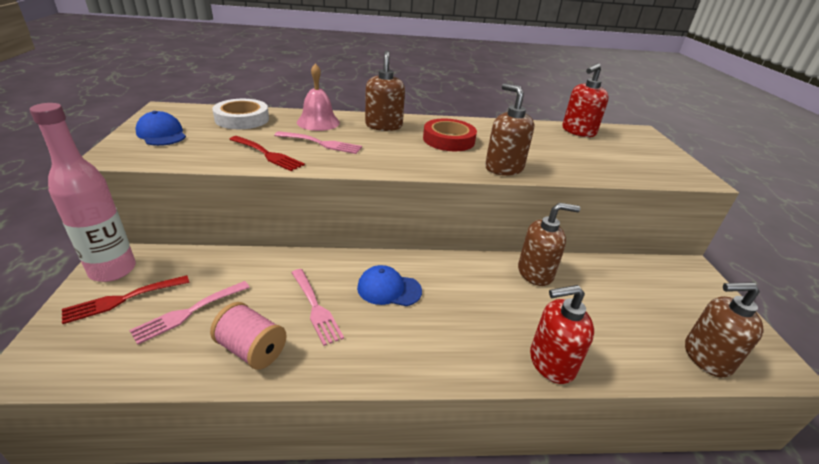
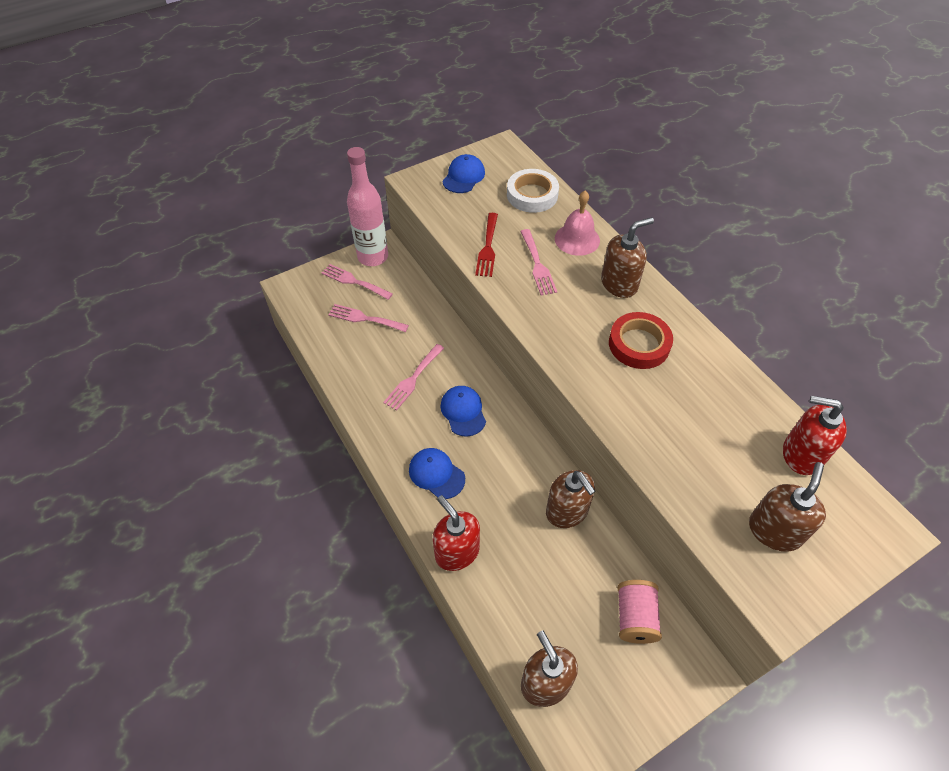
camera: 65 degrees right, 20 degrees up
(122, 299) = (354, 281): red fork -> pink fork
(252, 350) = (357, 369): pink spool -> pink spool (635, 617)
(449, 339) = (436, 474): none -> blue cap
(503, 168) = (616, 409): brown soap dispenser -> brown soap dispenser (774, 530)

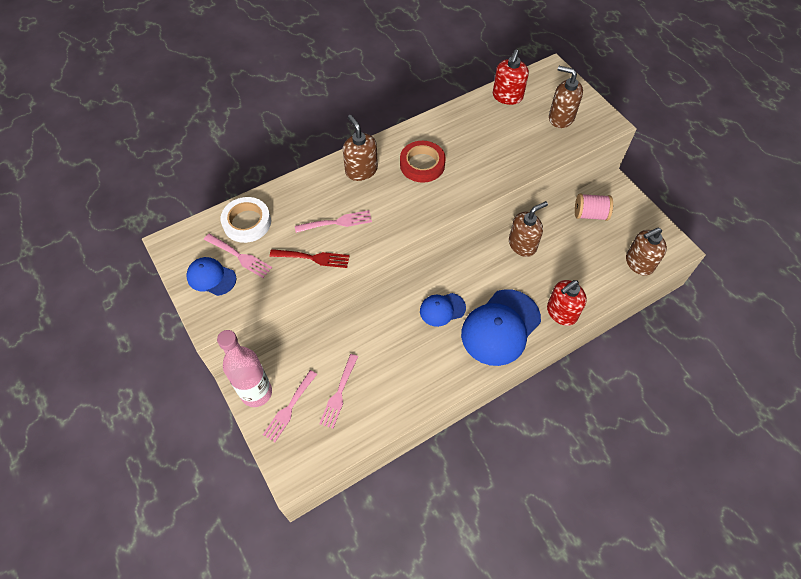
camera: 90 degrees left, 5 degrees up
(413, 379) = (410, 348): pink fork -> pink fork (240, 256)
(436, 474) = (500, 327): blue cap -> blue cap, size x1.88
(577, 239) = (308, 193): pink bell -> none

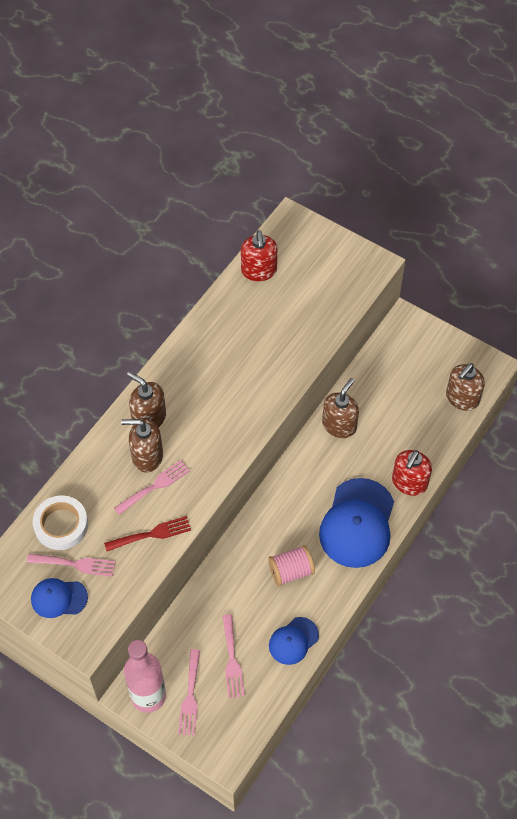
camera: 25 degrees left, 0 degrees up
(422, 164) = (209, 386): red tape -> none
(442, 309) = (291, 529): blue cap -> blue cap (293, 641)
(561, 117) = (325, 275): brown soap dispenser -> brown soap dispenser (147, 456)
(590, 214) = (392, 363): pink spool -> pink spool (291, 571)

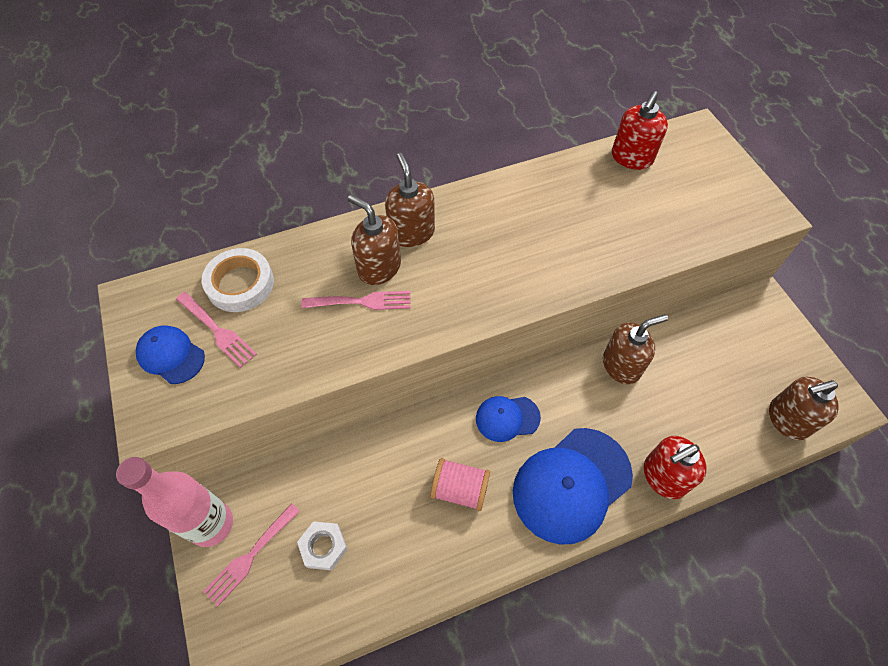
camera: 35 degrees right, 0 degrees up
(152, 534) = (317, 349): red fork -> none
(232, 660) = (323, 547): pink fork -> white nut
(293, 641) = (404, 573): blue cap -> blue cap (507, 418)

